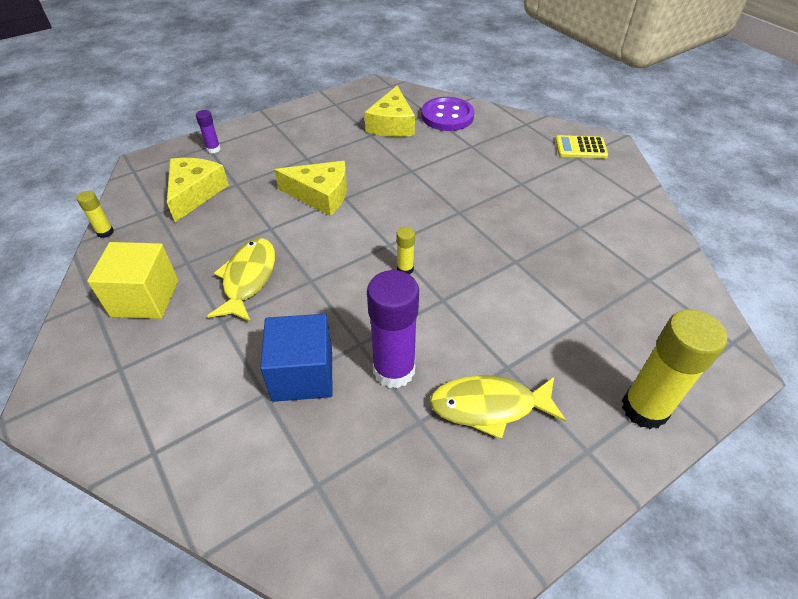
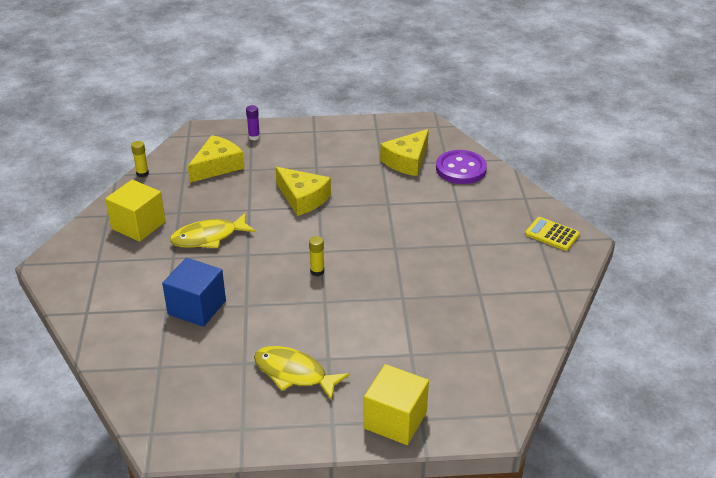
camera: 30 degrees right, 10 degrees down
(248, 278) = (208, 237): yellow fish -> yellow fish turned 150 degrees counterclockwise
(394, 370) = (253, 328): purple glue stick -> none
(644, 409) = (395, 420): yellow glue stick -> yellow cube

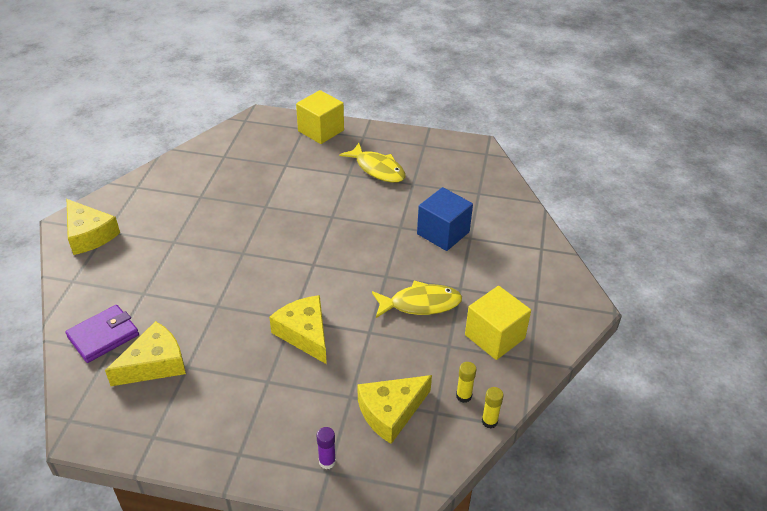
camera: 165 degrees left, 5 degrees up
(317, 271) = (326, 244): yellow glue stick -> yellow glue stick (463, 396)
(461, 169) = (103, 336): purple button -> purple wallet
(552, 234) = (89, 235): yellow calculator -> yellow cheese

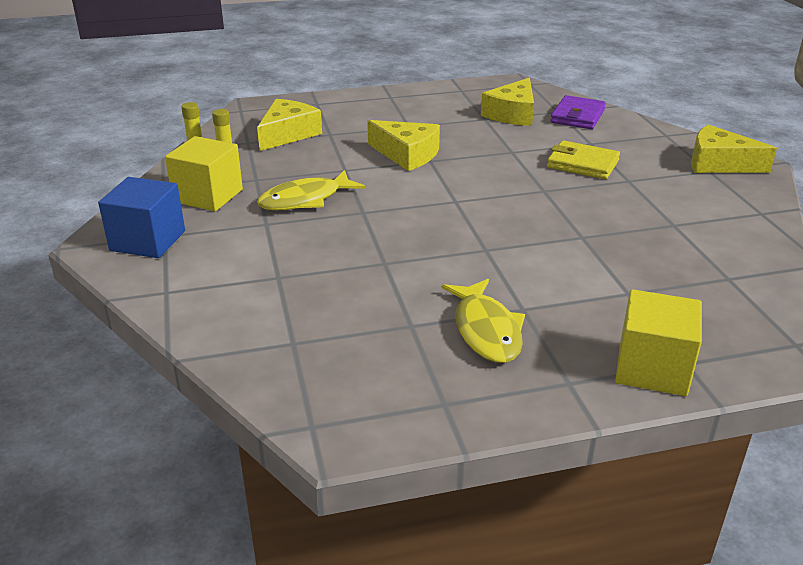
camera: 155 degrees right, 10 degrees down
(183, 270) = (582, 164): none -> yellow wallet
(327, 461) = (321, 106): purple glue stick -> none
(377, 169) = (486, 330): yellow fish -> yellow fish turned 120 degrees counterclockwise
(443, 233) = (319, 271): blue cube -> blue cube (148, 241)

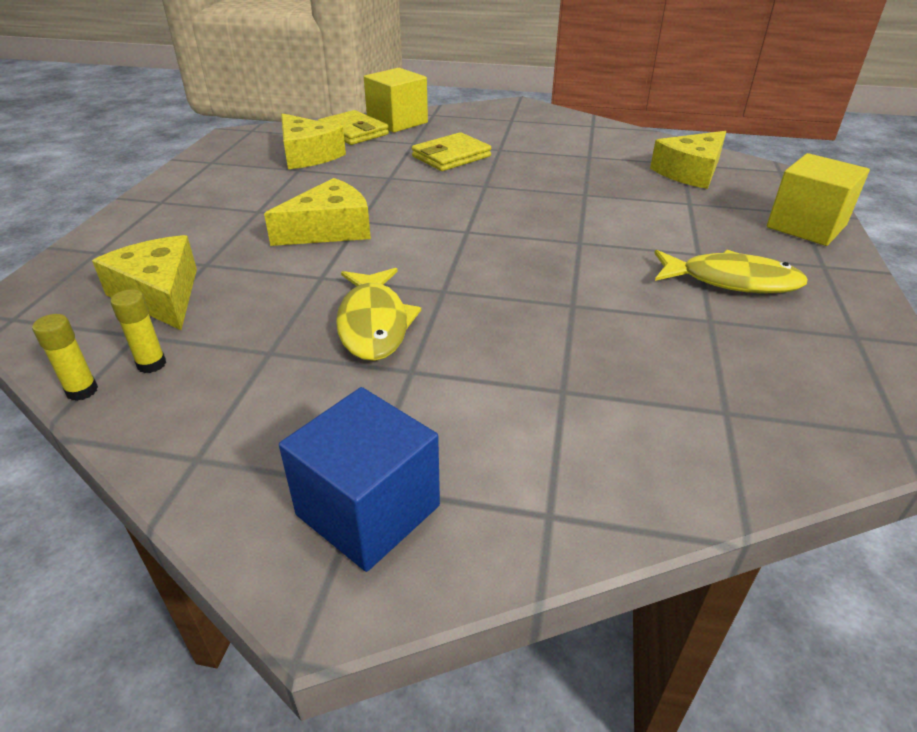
camera: 65 degrees left, 5 degrees up
(208, 196) = (273, 410): yellow cube -> yellow cube (397, 122)
(577, 116) = (353, 132): purple wallet -> yellow wallet
(719, 163) = (503, 114): yellow cheese -> yellow cheese (690, 172)

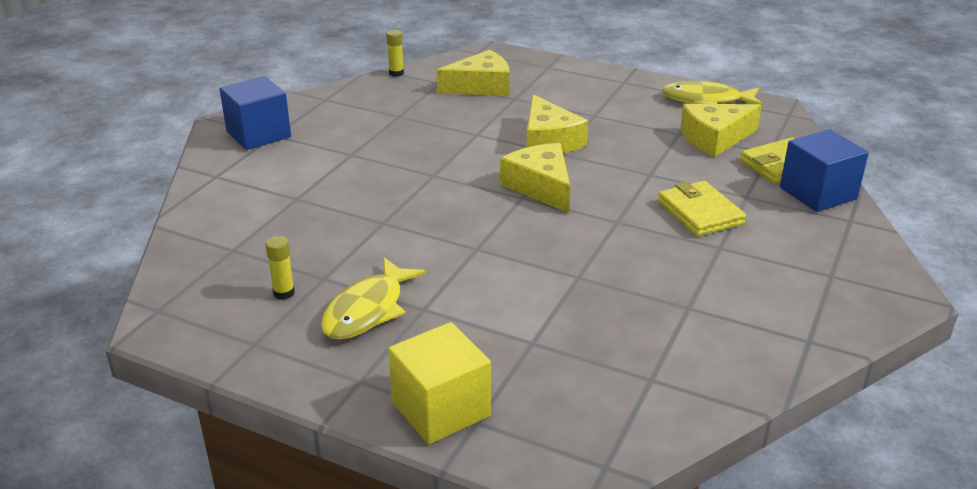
camera: 105 degrees right, 5 degrees down
(151, 364) = (408, 87): yellow glue stick -> yellow glue stick (284, 293)
(374, 324) = (407, 147): yellow fish -> yellow fish (706, 100)
(397, 122) = (818, 193): yellow cube -> blue cube
(690, 172) = (619, 375): yellow cheese -> yellow cheese (541, 187)

